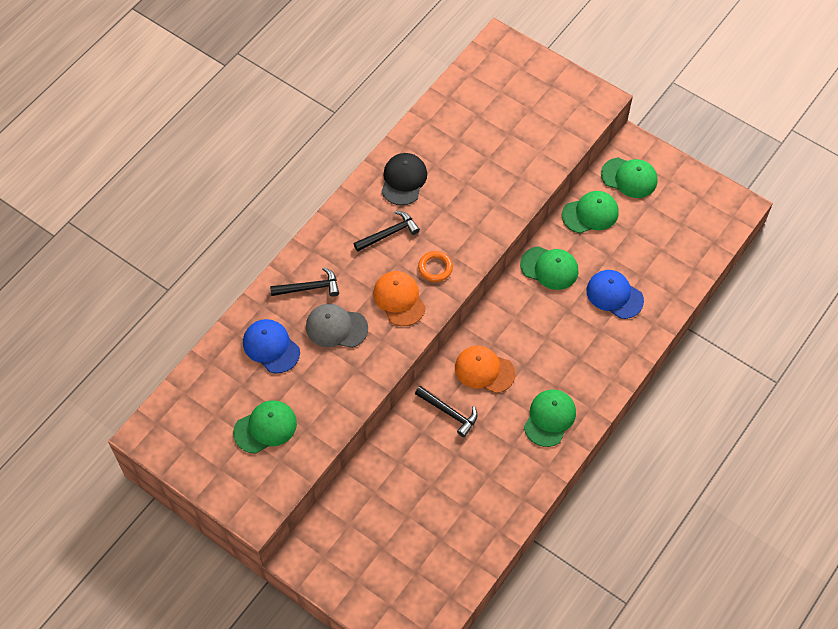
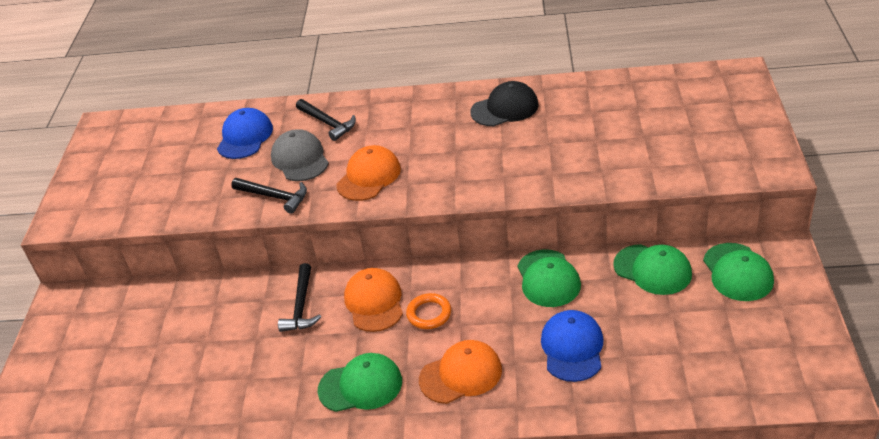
camera: 60 degrees right, 20 degrees down
(265, 427) = (157, 179): green cap -> none
(389, 233) = (435, 132): black hammer -> black hammer (274, 197)
(435, 268) = (428, 178): orange ring -> orange ring (429, 314)
(586, 362) = (461, 374): none -> orange cap

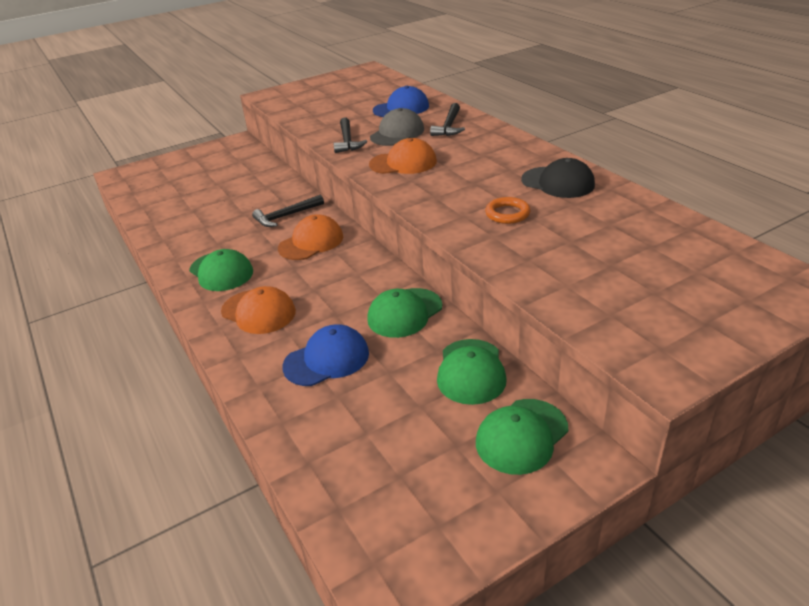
camera: 55 degrees right, 5 degrees down
(429, 314) = (316, 270): orange ring -> orange ring (507, 214)

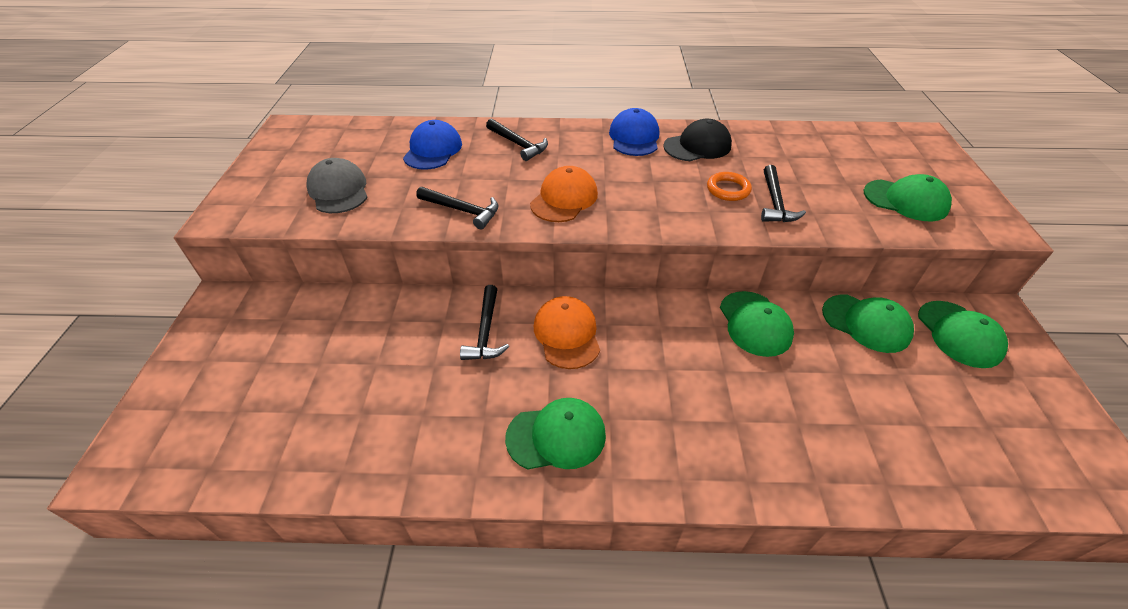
camera: 60 degrees left, 10 degrees up
(258, 312) = (674, 431): orange cap -> none
(326, 359) = (799, 408): blue cap -> blue cap (634, 137)
(397, 133) = (490, 175): grey cap -> grey cap (338, 190)
(518, 238) = (775, 202): none -> black hammer
(628, 303) = (905, 200): none -> green cap

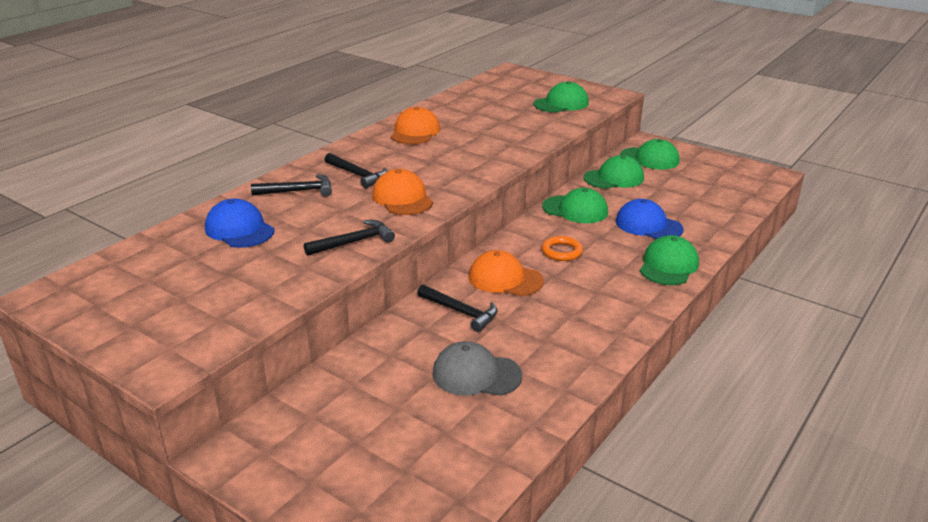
camera: 55 degrees left, 15 degrees down
(338, 190) = (227, 292): grey cap -> grey cap (476, 374)
(556, 436) = (591, 317): green cap -> green cap (668, 265)
(634, 137) = (367, 147): blue cap -> blue cap (648, 225)
(697, 146) = (415, 132): black cap -> orange cap
(728, 189) = (478, 143): orange ring -> orange ring (562, 251)
(775, 202) = (512, 136): black hammer -> black hammer (358, 175)

